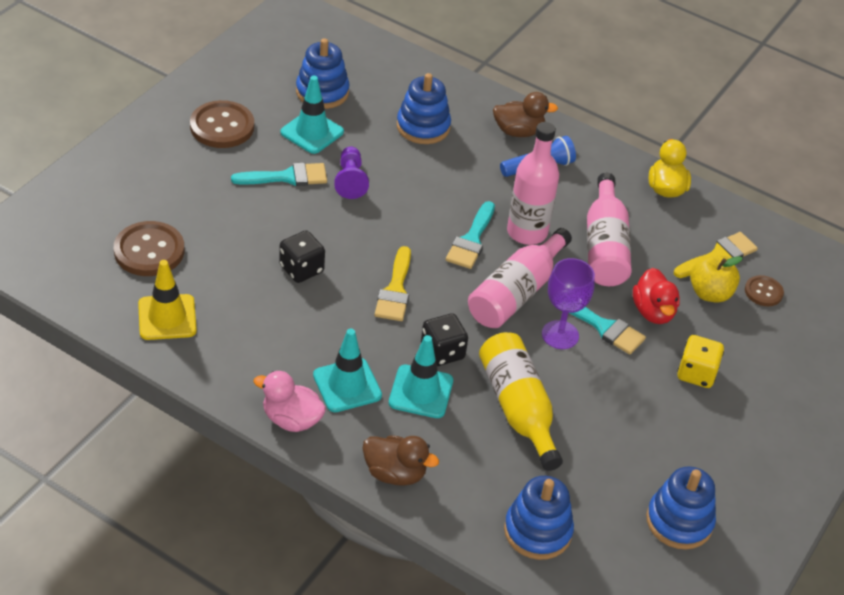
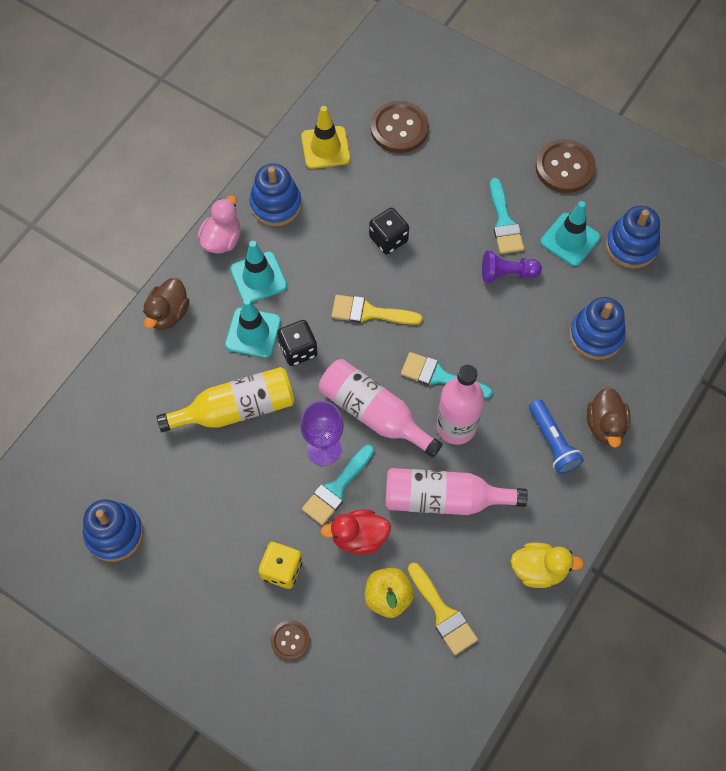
camera: 95 degrees right, 20 degrees up
(537, 531) = (109, 418): blue stacking toy -> blue stacking toy (276, 204)
(763, 292) = (394, 653): brown button -> brown button (290, 640)

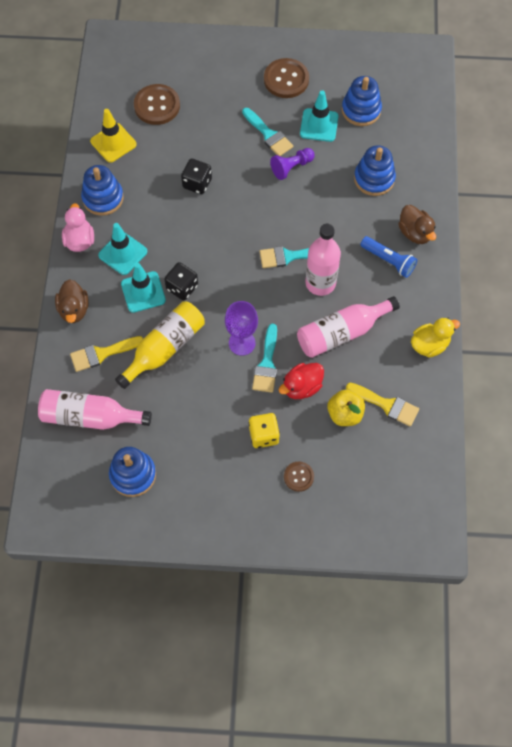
camera: 30 degrees left, 0 degrees up
(369, 312) = (215, 238): yellow brush -> yellow brush (102, 354)
(374, 413) = (261, 302): pink bottle -> pink bottle (90, 416)

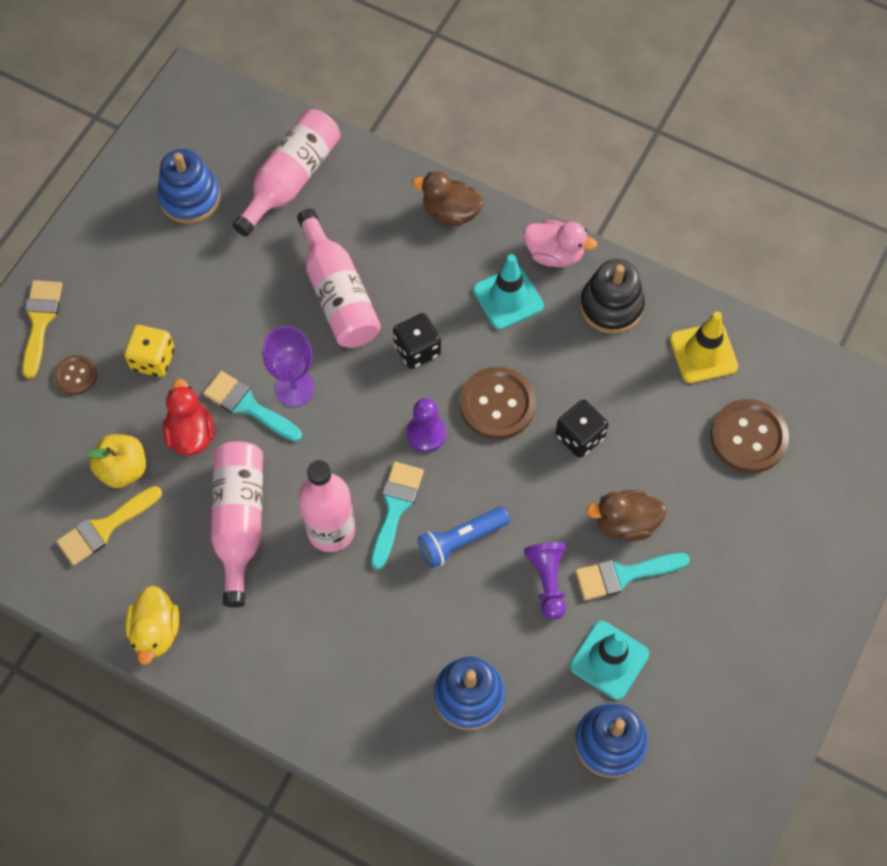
camera: 115 degrees right, 0 degrees up
(102, 354) = (369, 221): yellow brush -> yellow brush (40, 321)
(103, 198) = (611, 306): blue stacking toy -> black stacking toy
(143, 292) = (435, 300): turquoise traffic cone -> none
(164, 348) = (338, 294): yellow bottle -> pink bottle
(235, 260) = (426, 434): none -> purple pawn
(286, 79) = (722, 651): brown button -> brown button (497, 404)
(388, 260) = (317, 643): blue flashlight -> blue flashlight (461, 540)
(415, 233) = (343, 708): brown duck -> brown duck (625, 523)

